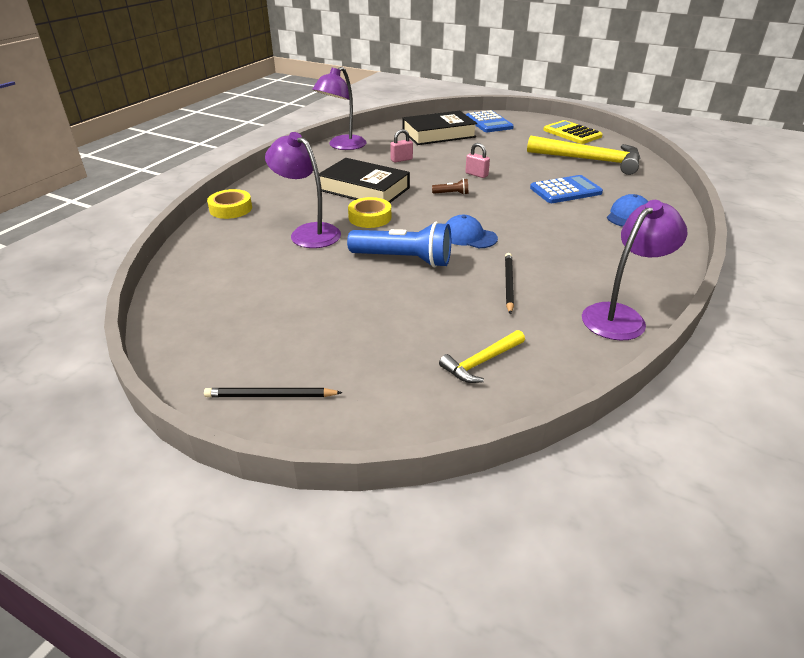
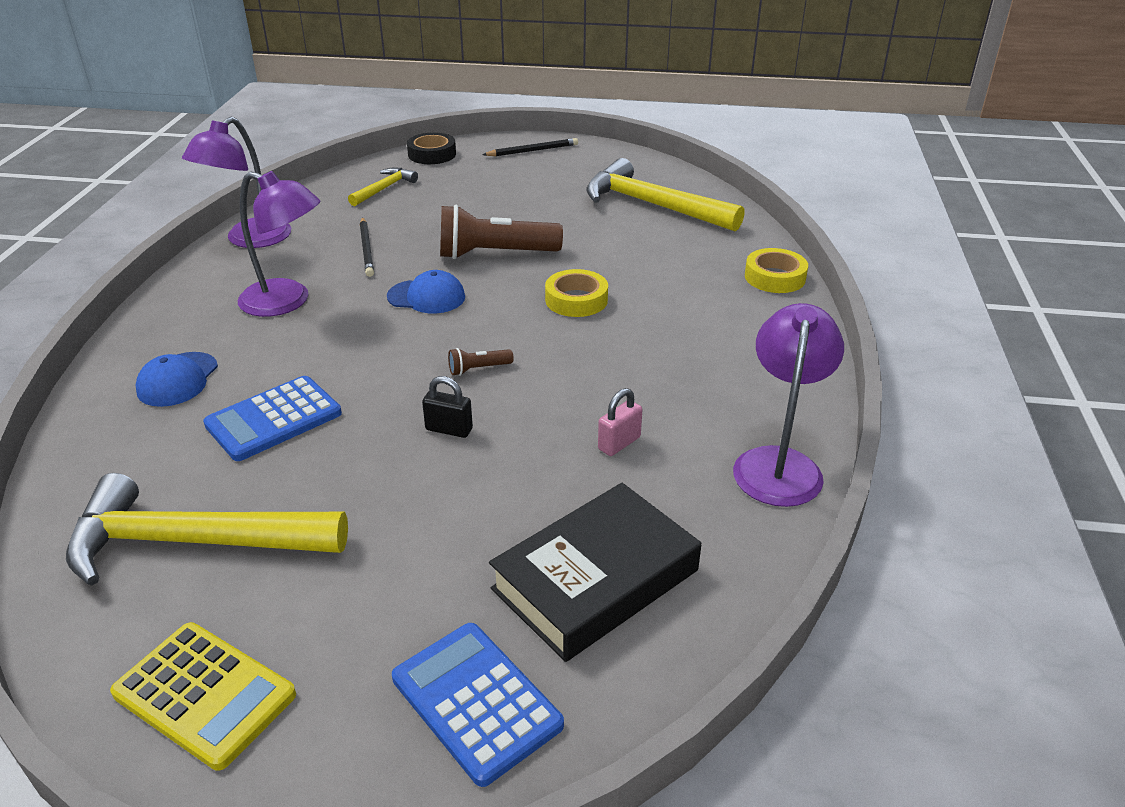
camera: 160 degrees right, 0 degrees up
(233, 280) = (653, 205): none -> yellow hammer
(308, 232) = (635, 264): purple lamp -> purple lamp (287, 302)
(364, 189) = (627, 349): black book -> none
(404, 259) = (494, 254): blue flashlight -> brown flashlight
(404, 421) = (432, 154): none -> black tape
(476, 174) = (449, 429): pink padlock -> black padlock

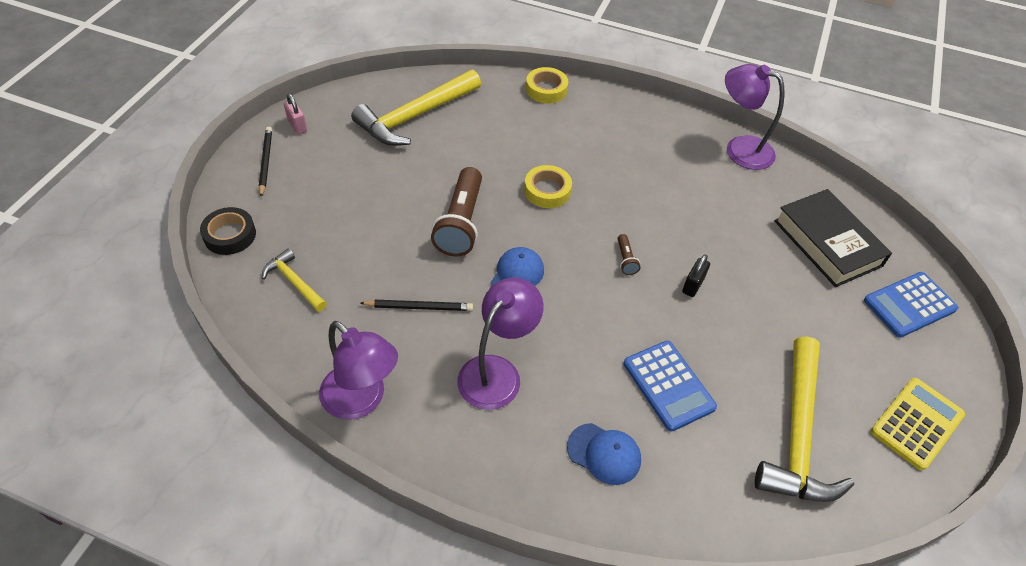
camera: 80 degrees left, 15 degrees up
(619, 443) = (716, 207): pink padlock -> pink padlock (297, 126)

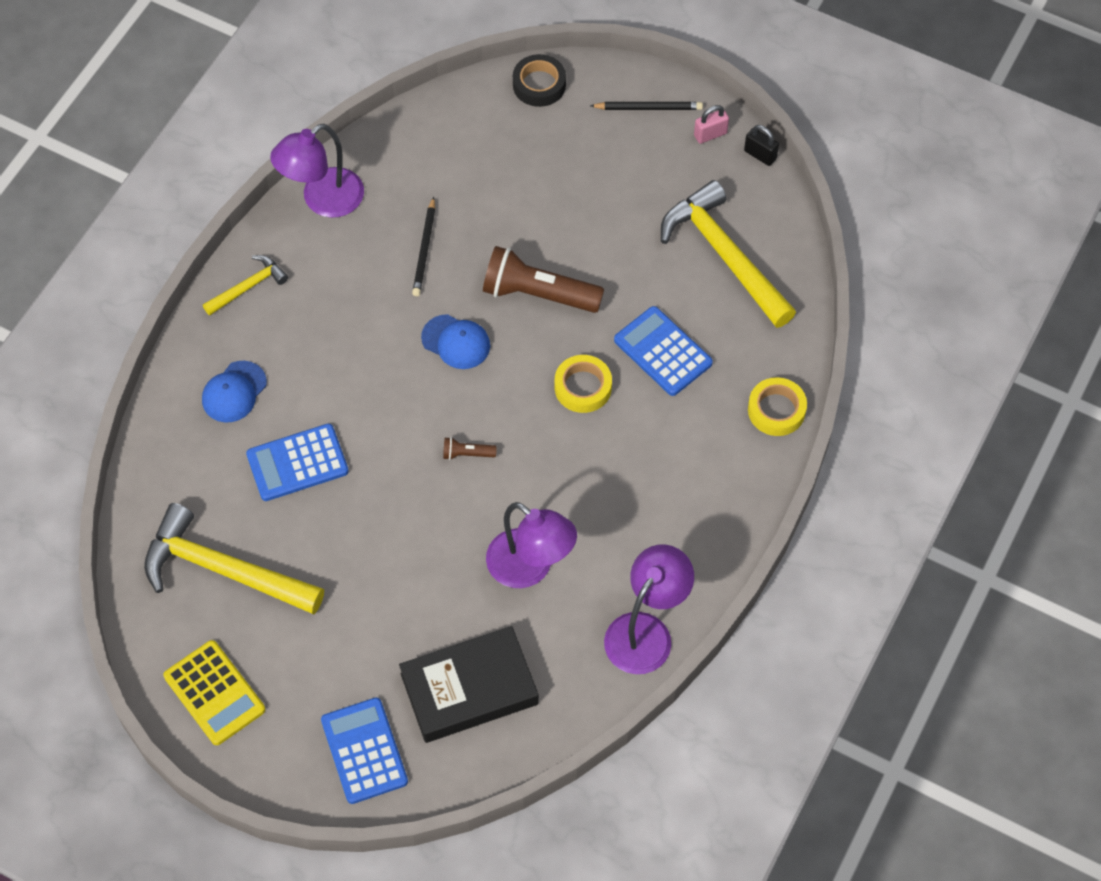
camera: 100 degrees right, 10 degrees up
(294, 282) = (470, 143): yellow hammer -> yellow hammer (248, 287)
(497, 372) = (337, 312): purple lamp -> purple lamp (530, 568)
(507, 147) = (663, 352): none -> blue calculator
(693, 285) = (421, 516): black padlock -> black padlock (760, 155)

